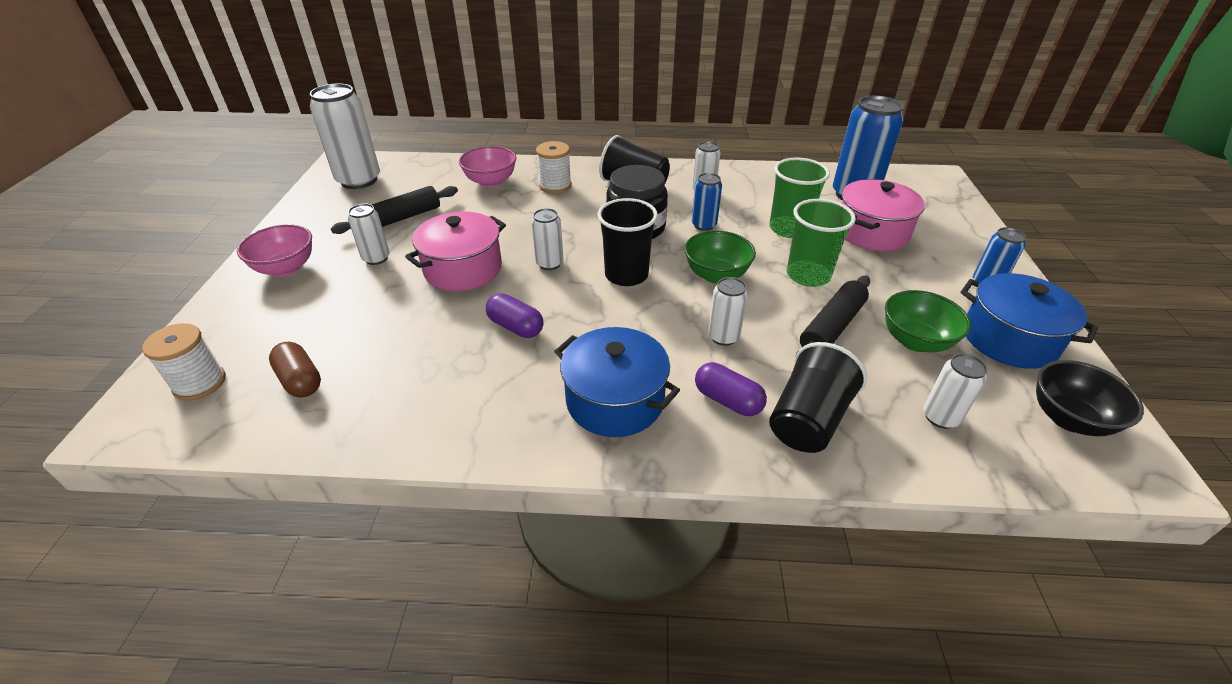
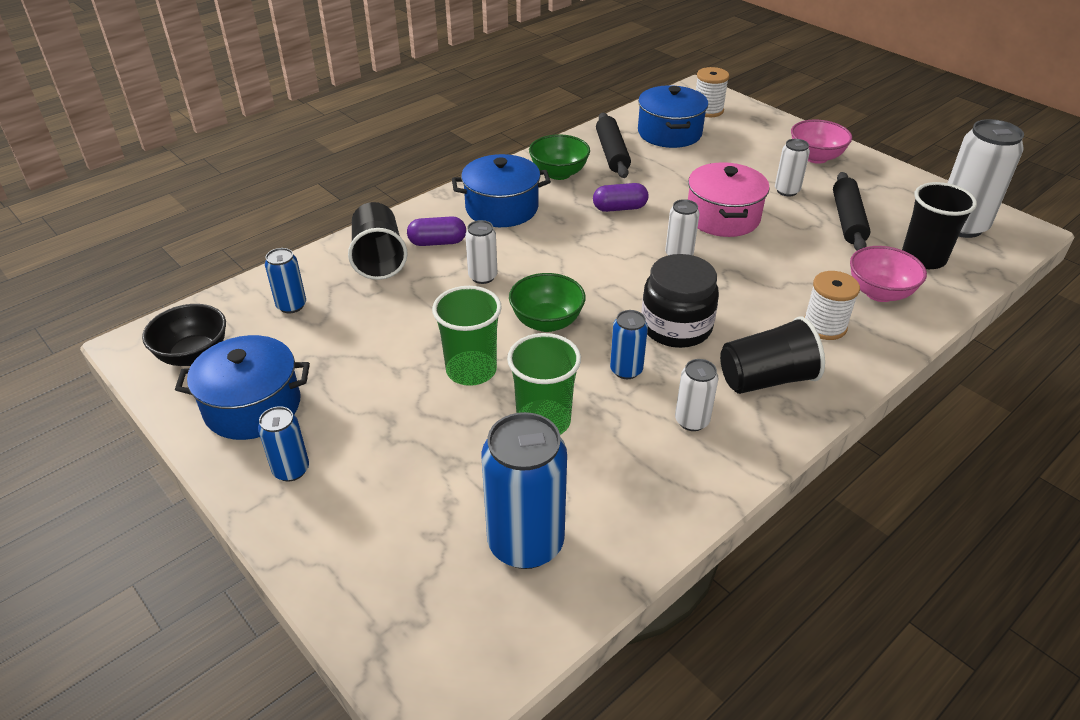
camera: 135 degrees right, 0 degrees up
(300, 380) = (669, 133): brown capsule -> blue pot
(626, 275) = (612, 280): black cup -> black cup (923, 258)
(832, 327) = (410, 330): black rolling pin -> black rolling pin (612, 153)
(871, 232) = (454, 477): pink pot -> none
(915, 341) = (335, 356): green bowl -> green bowl (559, 173)
(940, 417) = (291, 305): white can -> blue can

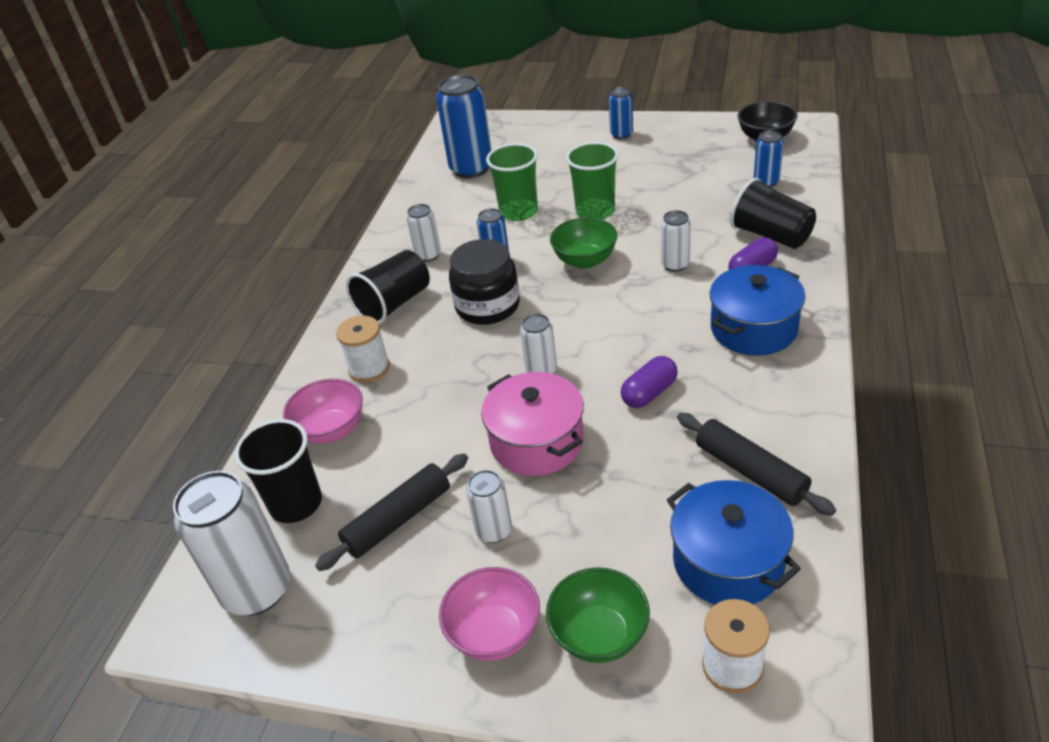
camera: 150 degrees right, 0 degrees up
(252, 406) = (687, 140): blue pot -> none
(559, 173) = (764, 402): green bowl -> green bowl (599, 635)
(848, 220) = (398, 519): black rolling pin -> black rolling pin turned 75 degrees clockwise

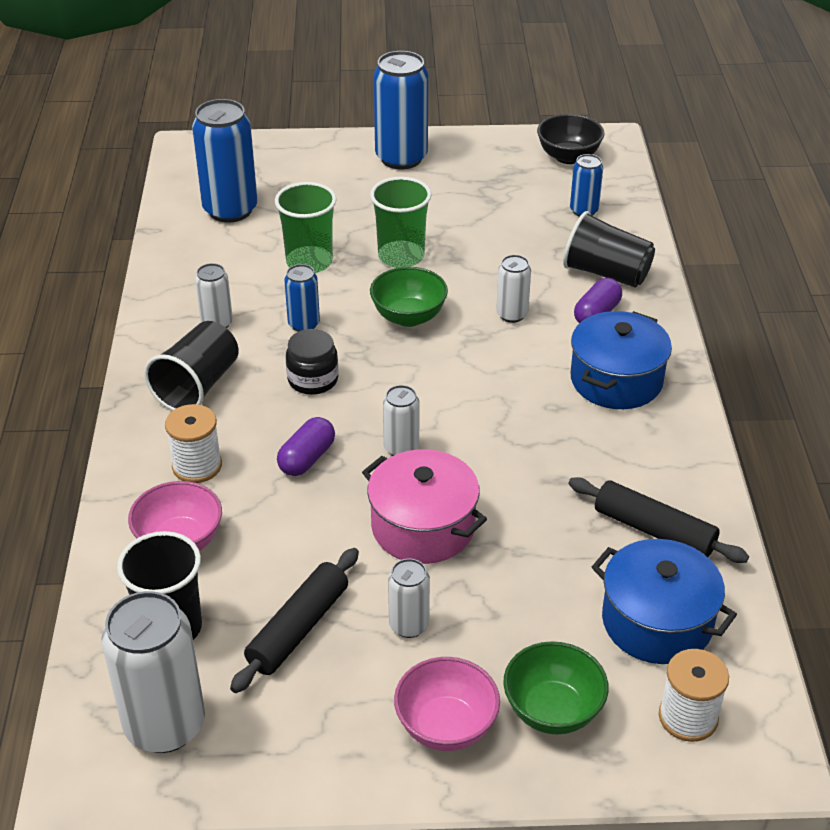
camera: 20 degrees left, 0 degrees up
(487, 306) = (313, 380): black jar -> black jar, size x0.66
(621, 134) = (401, 158): blue can -> blue can, size x1.91
(649, 393) = (527, 461): purple capsule -> purple capsule (307, 458)

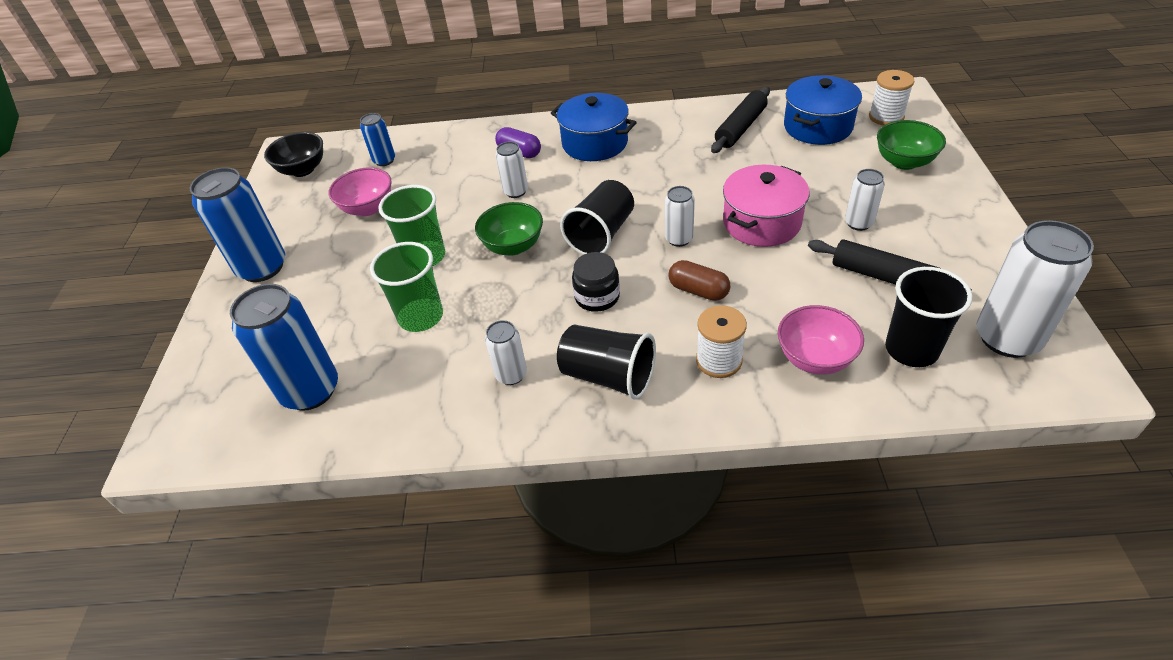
camera: 85 degrees left, 5 degrees up
(304, 324) = (518, 311): blue can -> none
(307, 458) = (698, 290): purple capsule -> brown capsule
(446, 726) = (937, 202): pink bowl -> pink bowl (368, 208)
(606, 273) = (470, 149): black cup -> black cup (601, 234)

